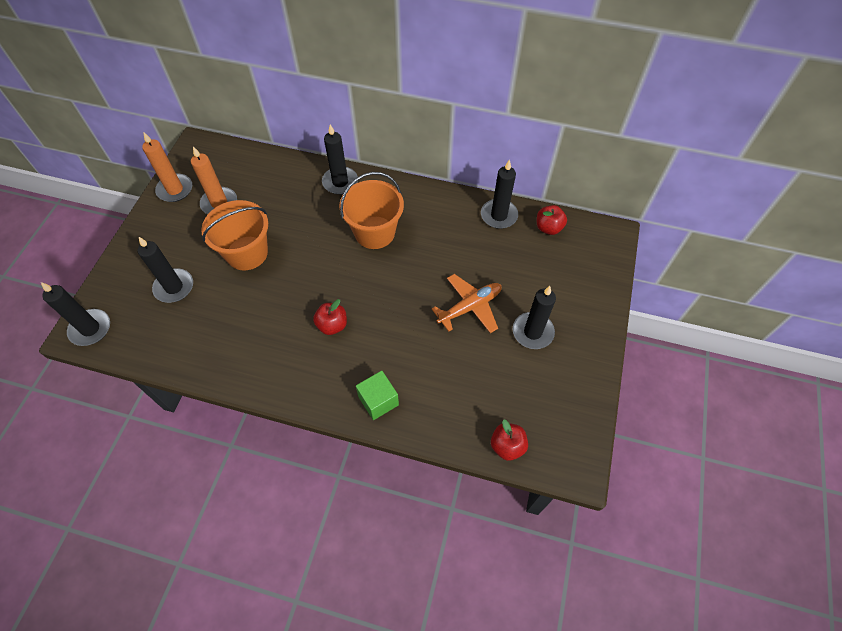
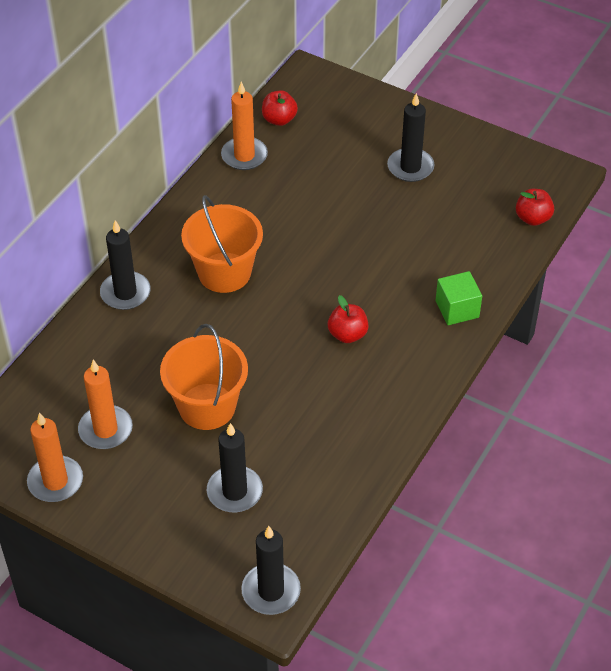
camera: 75 degrees left, 10 degrees down
(470, 307) = (362, 209): orange plane -> none
(499, 215) = (244, 156): black candle -> orange candle

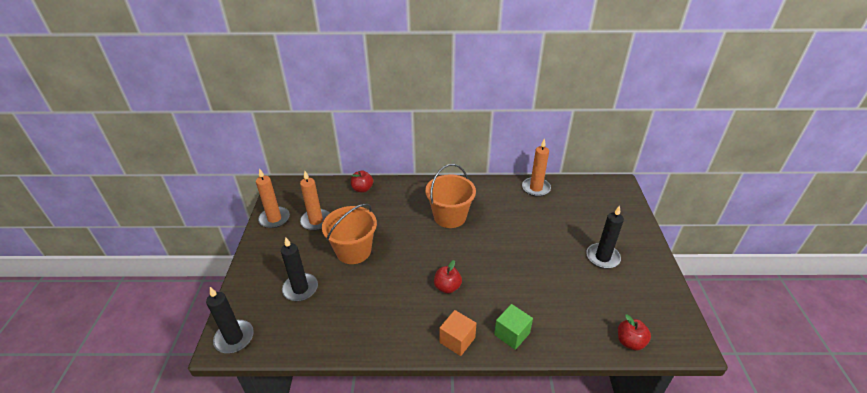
camera: 60 degrees right, 10 degrees down
(125, 293) = (407, 189): black candle -> none
(279, 119) = (575, 189): red apple -> red apple (362, 189)
(431, 362) = (457, 340): none -> orange cube

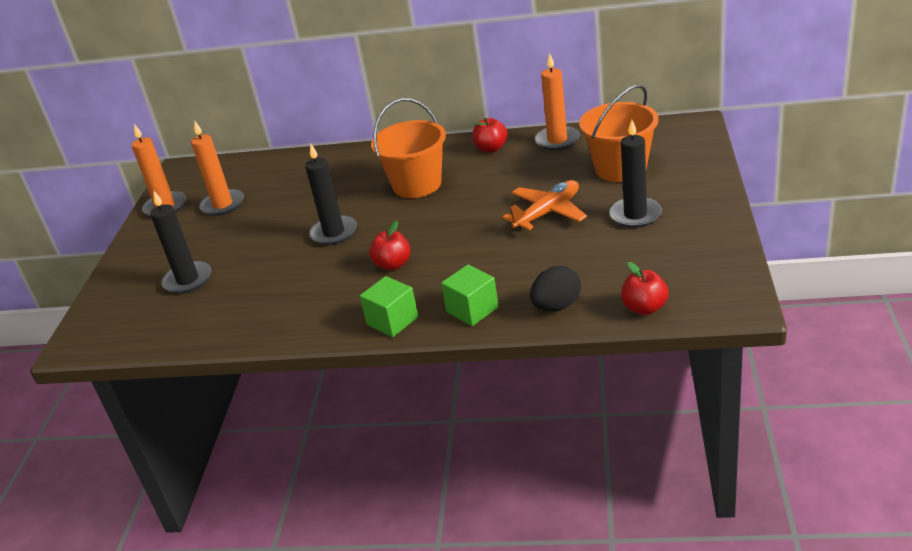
camera: 10 degrees right, 5 degrees down
(234, 338) = (92, 336): black candle -> black candle (334, 233)
(353, 251) = (269, 234): orange bucket -> orange bucket (620, 168)
(362, 189) = (296, 163): red apple -> red apple (491, 148)
(457, 340) = (392, 321): orange cube -> green cube
(544, 250) = (547, 213): none -> orange plane
(569, 335) = (556, 306): none -> black egg

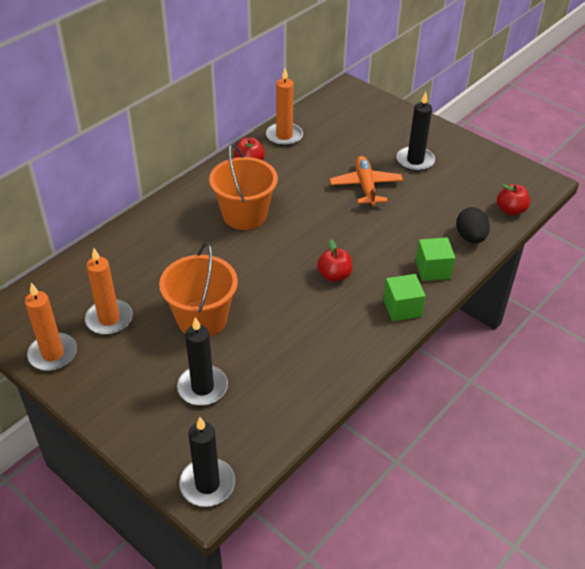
camera: 60 degrees left, 10 degrees up
(334, 233) = (250, 282): black candle -> black candle (207, 484)
(620, 168) = (356, 136): orange bucket -> orange bucket (202, 319)

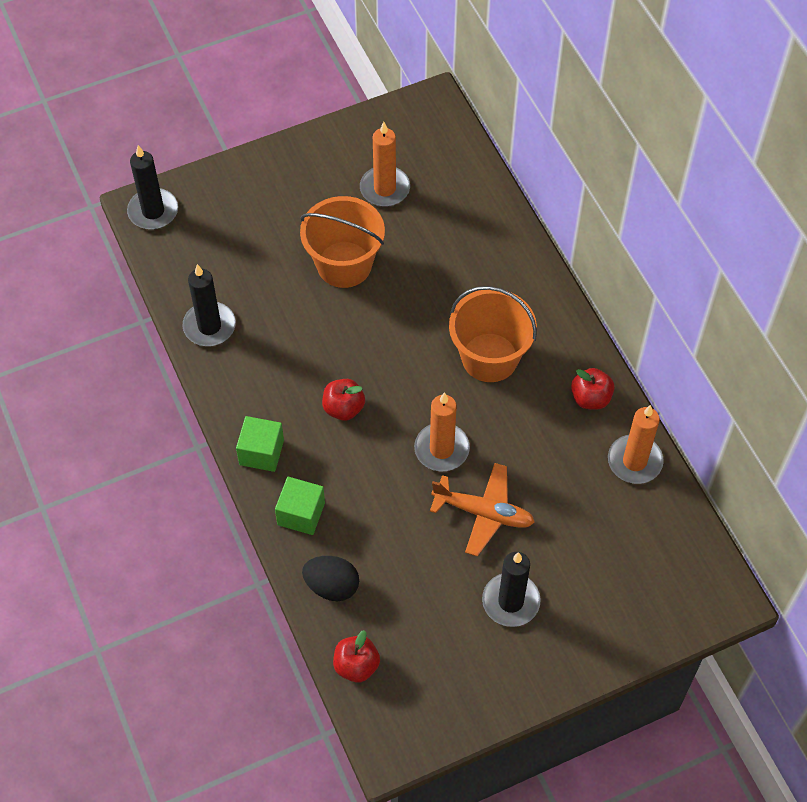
camera: 115 degrees right, 15 degrees up
(53, 354) = (362, 136): orange candle -> orange candle (441, 449)
(202, 387) = (256, 238): black candle -> black candle (209, 326)

